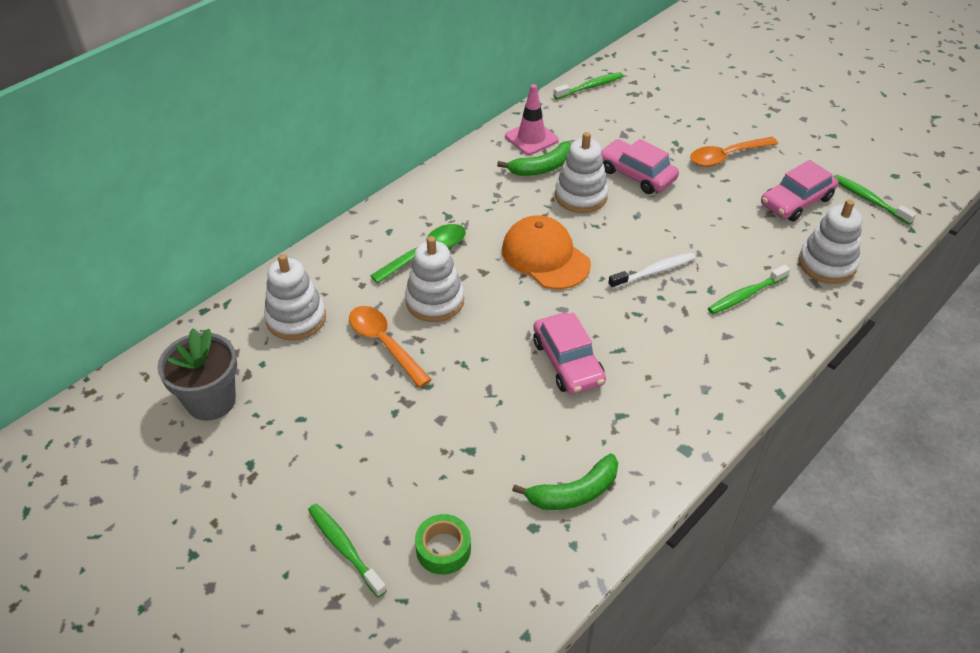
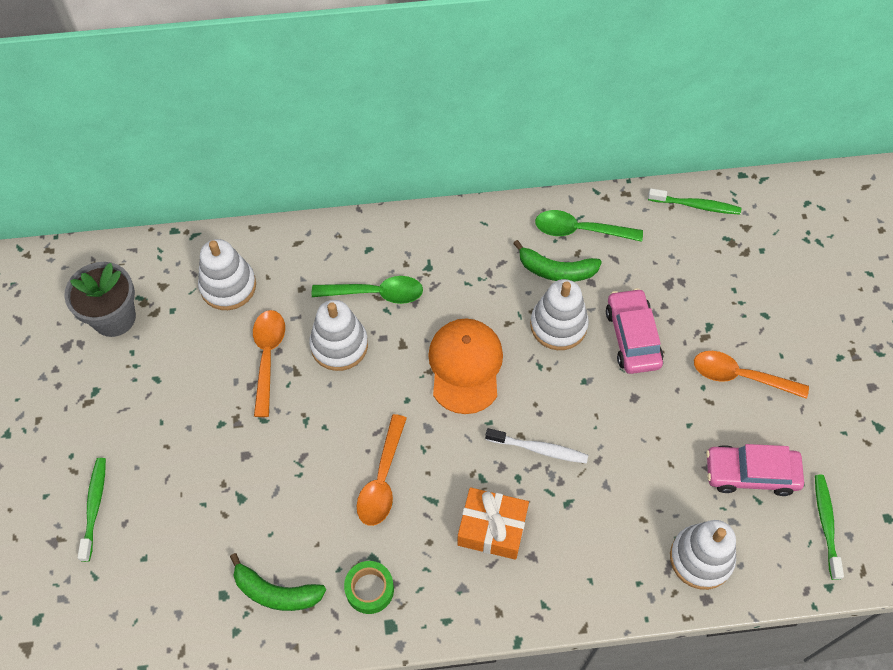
camera: 40 degrees right, 15 degrees up
(443, 549) = (151, 561): green tape -> green tape (369, 589)
(531, 138) = (580, 230): pink traffic cone -> green spoon
(567, 362) = (382, 479): pink car -> orange spoon
(680, 338) = (492, 528): none -> orange gift
(745, 295) = (591, 532): green toothbrush -> none

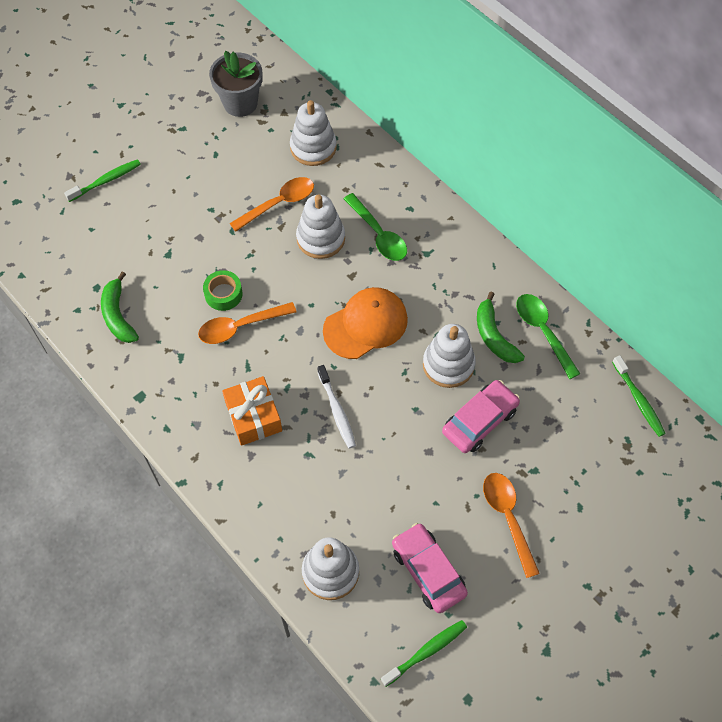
camera: 55 degrees right, 0 degrees up
(369, 589) = (157, 368): green tape -> green tape (223, 294)

